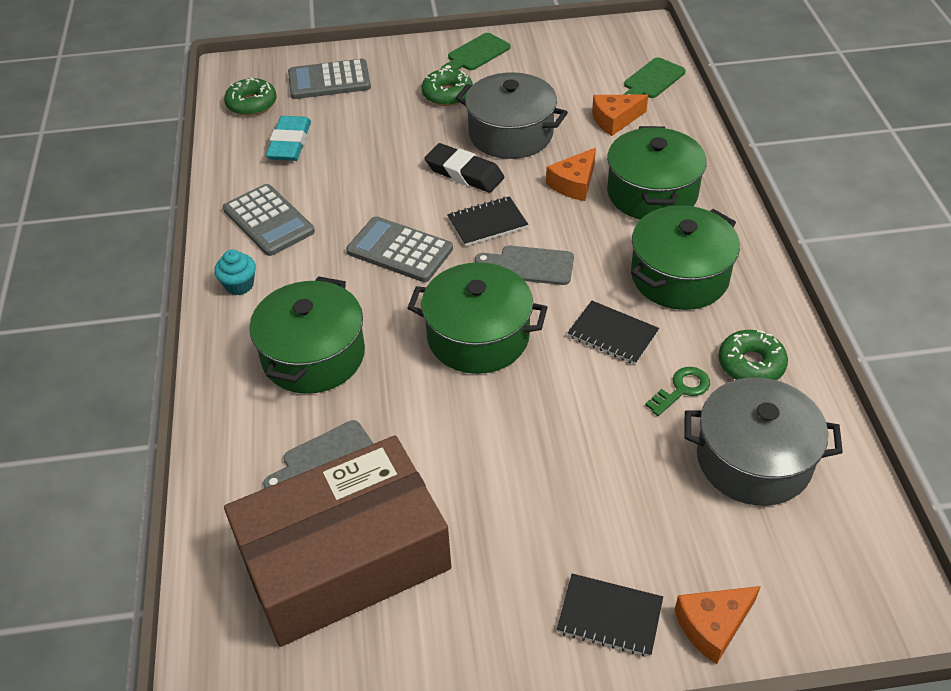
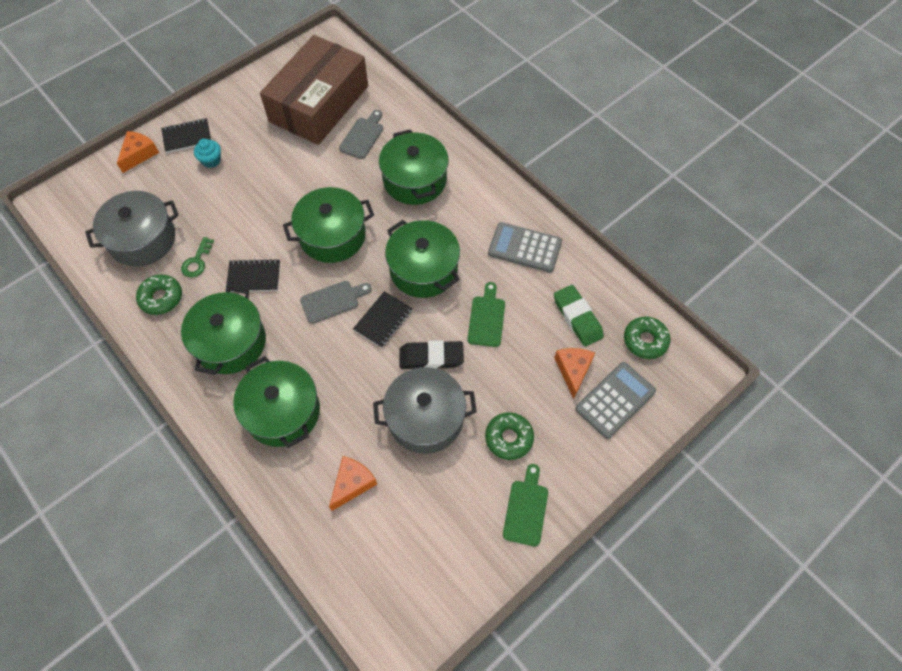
camera: 145 degrees right, 15 degrees up
(239, 285) = (496, 198): turquoise cupcake -> turquoise cupcake (211, 161)
(289, 143) = (577, 318): turquoise eraser -> green eraser
(400, 250) = (423, 269): grey calculator -> green pot
(574, 183) = (345, 390): orange cheese -> orange cheese (573, 370)
(652, 80) = (347, 561): green cutting board -> green cutting board (486, 318)

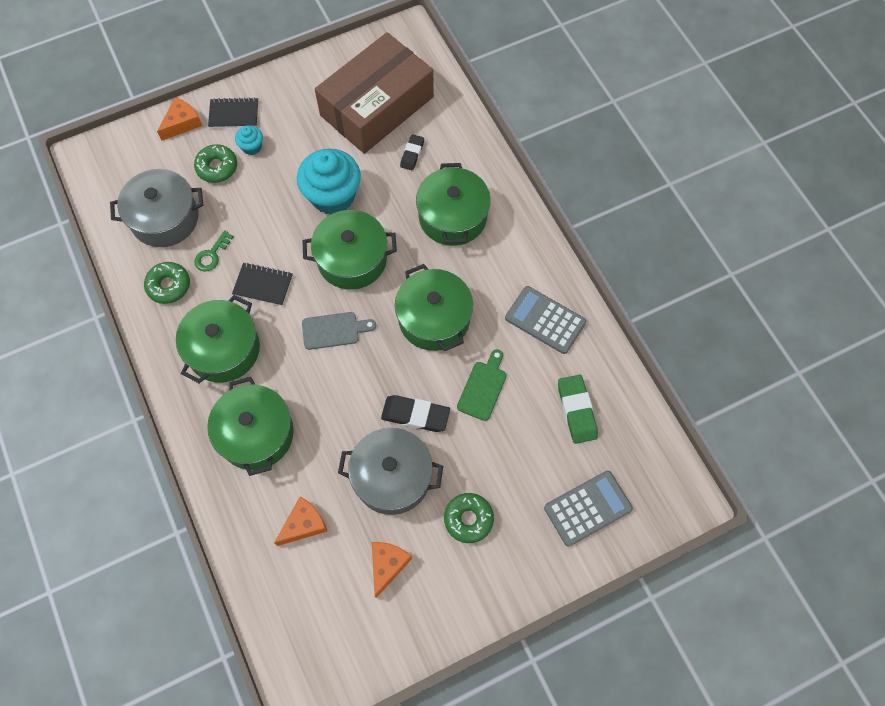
camera: 15 degrees right, 5 degrees up
(299, 186) = (332, 196): none -> turquoise cupcake
(362, 136) = (412, 154): grey cutting board -> black eraser
(383, 320) = (378, 363): black notebook -> none
(526, 509) = (464, 595): green cutting board -> none
(573, 370) = (554, 466): orange cheese -> orange cheese (387, 565)
(645, 341) = (639, 453): green donut -> green donut (217, 167)

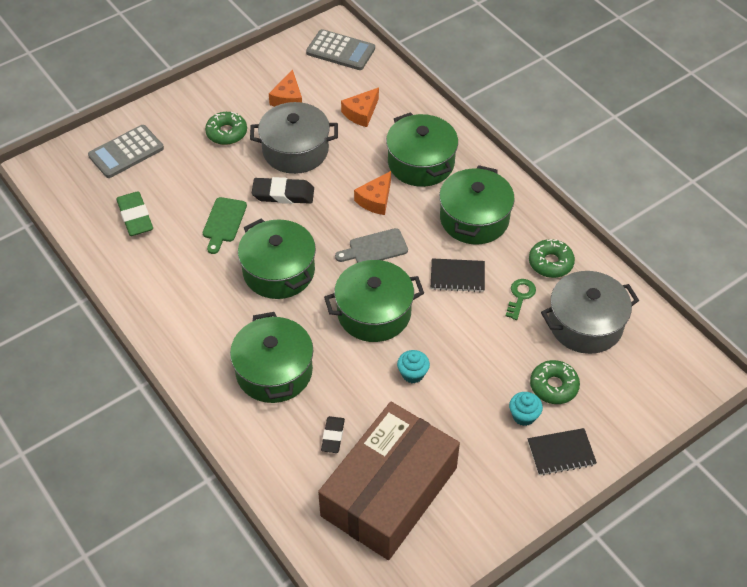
camera: 170 degrees right, 15 degrees down
(182, 123) = (618, 432): orange cheese -> orange cheese (375, 200)
(332, 196) = (412, 374): turquoise cupcake -> turquoise cupcake, size x0.46
(545, 320) = (167, 285): grey calculator -> grey calculator (340, 51)

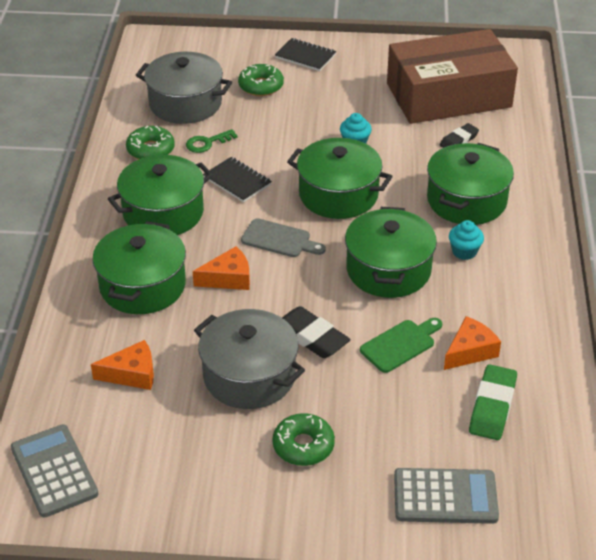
camera: 140 degrees left, 10 degrees down
(288, 99) = (189, 445): orange cheese -> orange cheese (470, 351)
(523, 416) = (304, 83): turquoise cupcake -> turquoise cupcake (464, 252)

